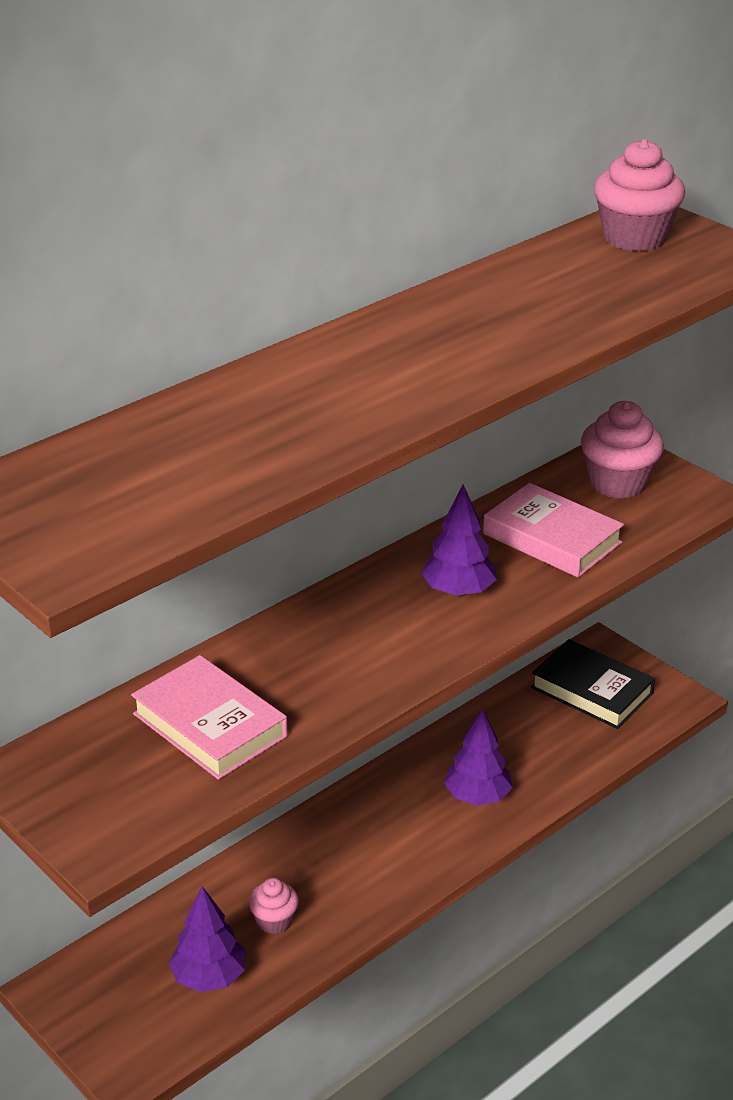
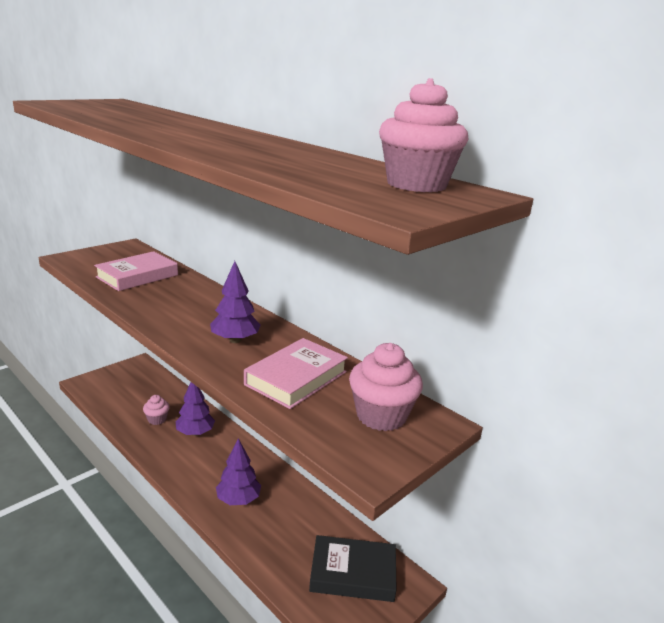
camera: 85 degrees right, 10 degrees down
(209, 977) = (127, 401): purple tree -> purple tree (195, 433)
(592, 690) = (353, 573): black book -> black book turned 60 degrees clockwise

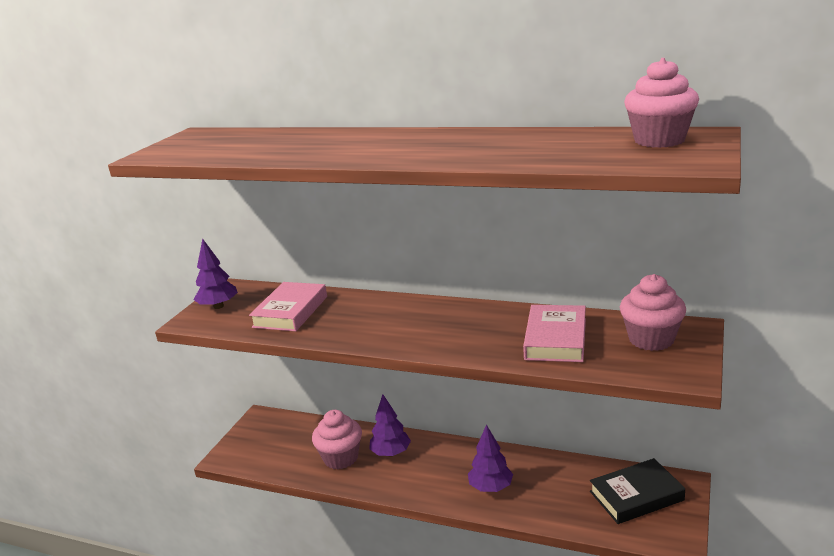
camera: 20 degrees left, 0 degrees up
(157, 419) = (341, 458): pink cupcake -> pink cupcake, size x1.76
(235, 340) = (465, 330): purple tree -> purple tree (218, 306)

